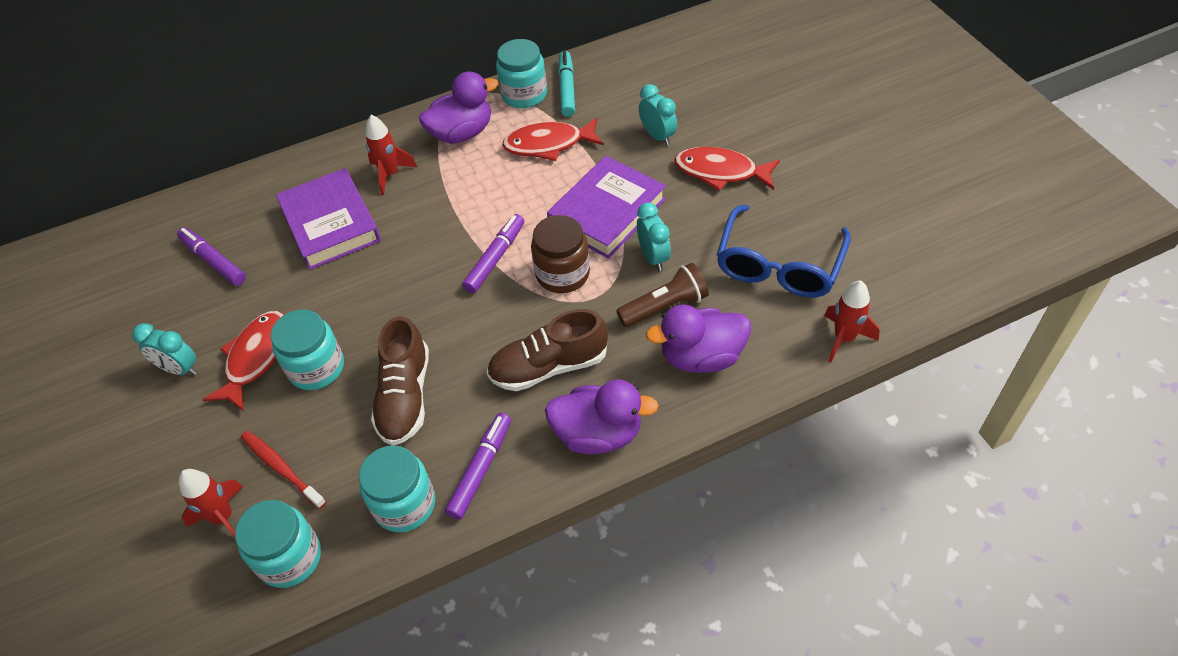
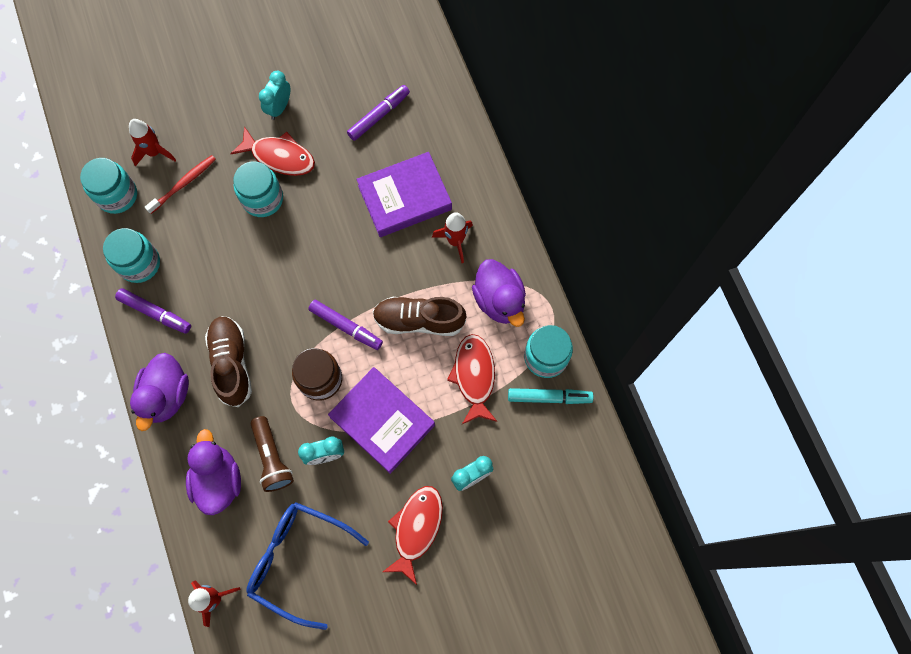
camera: 90 degrees right, 20 degrees up
(405, 396) = (225, 261): brown shoe -> brown shoe (419, 320)

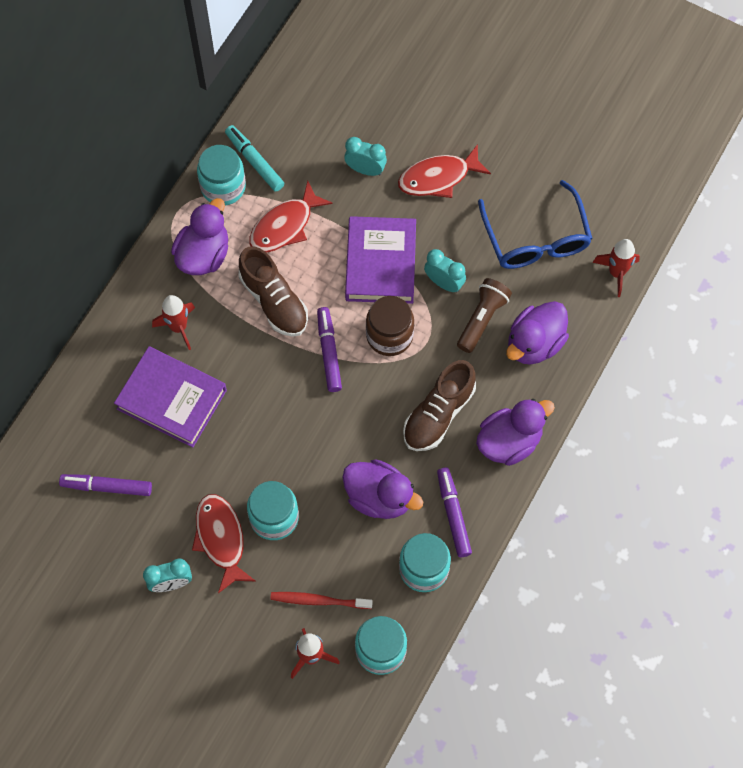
camera: 130 degrees left, 5 degrees down
(212, 275) = (379, 497): none -> purple duck

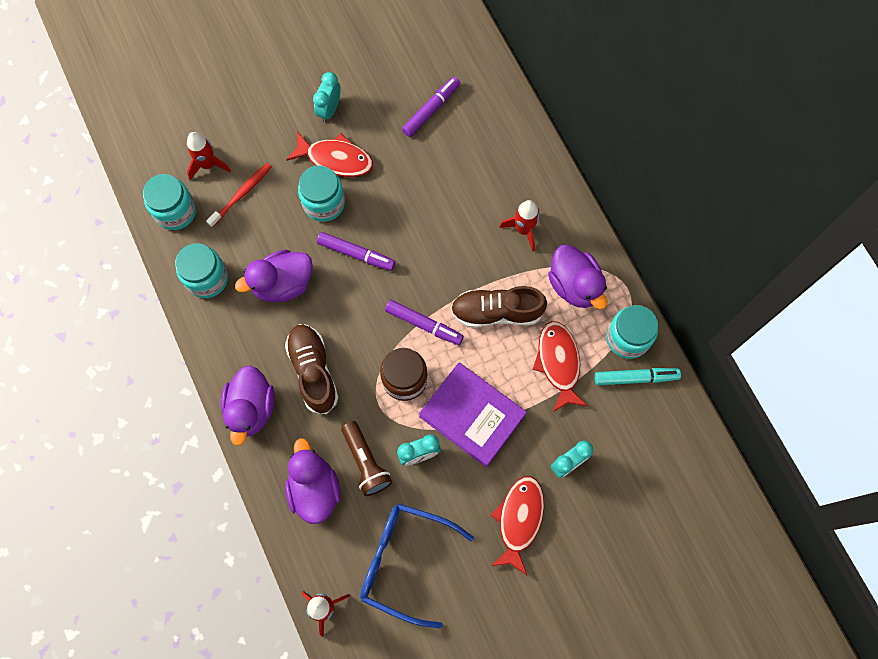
camera: 125 degrees right, 5 degrees up
(172, 399) = (467, 190): purple book -> none
(453, 514) = (229, 327): purple marker -> purple marker (356, 254)

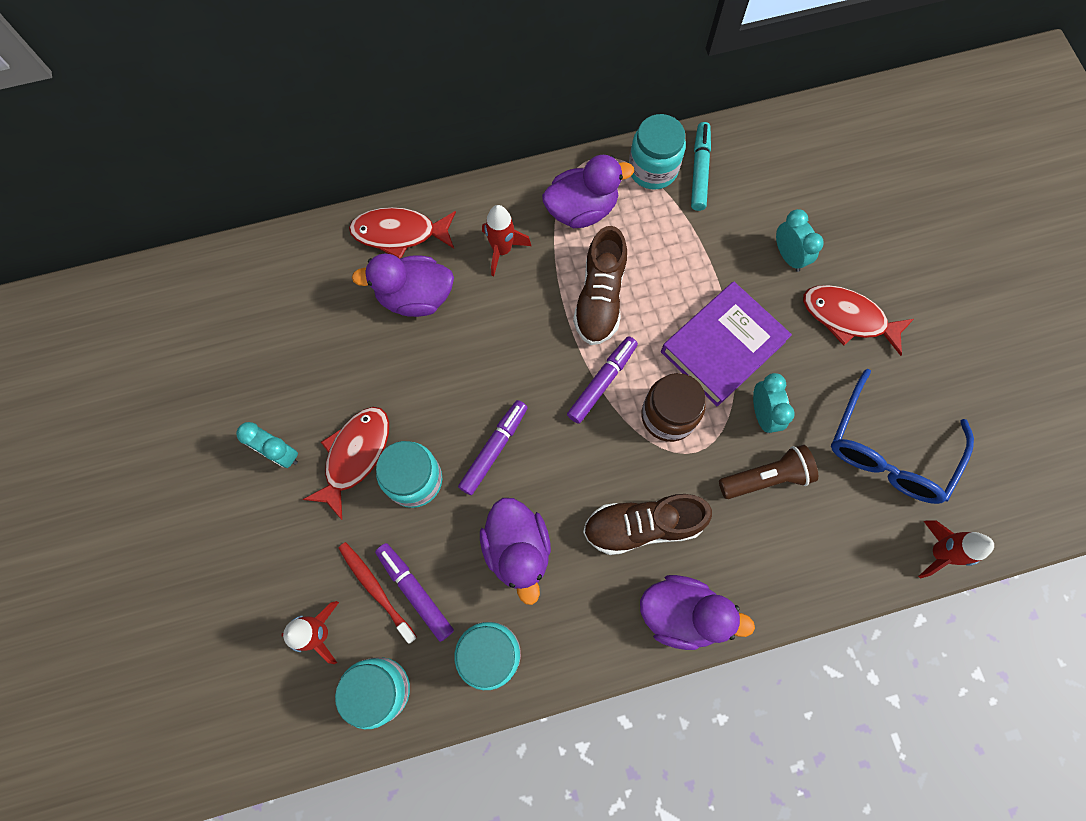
camera: 80 degrees left, 0 degrees up
(314, 489) = (794, 545): purple duck -> purple duck (415, 297)
(431, 110) = (316, 326): purple marker -> purple marker (415, 591)
(558, 363) = (672, 244): red fish -> red fish (399, 233)

